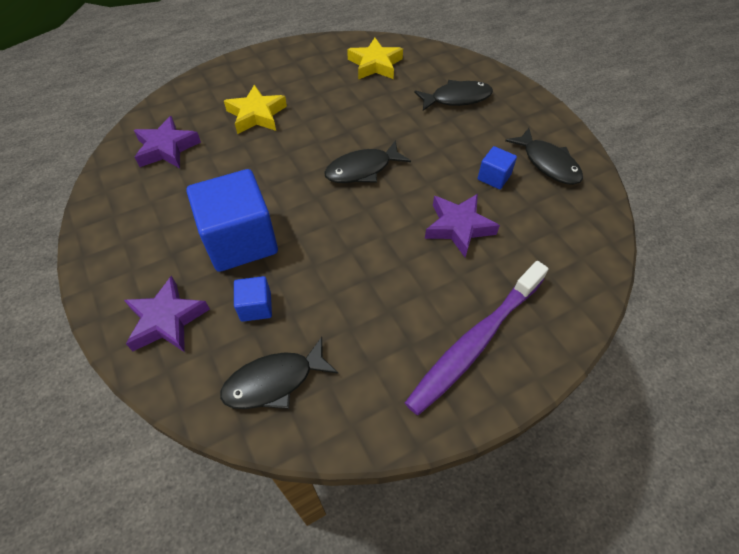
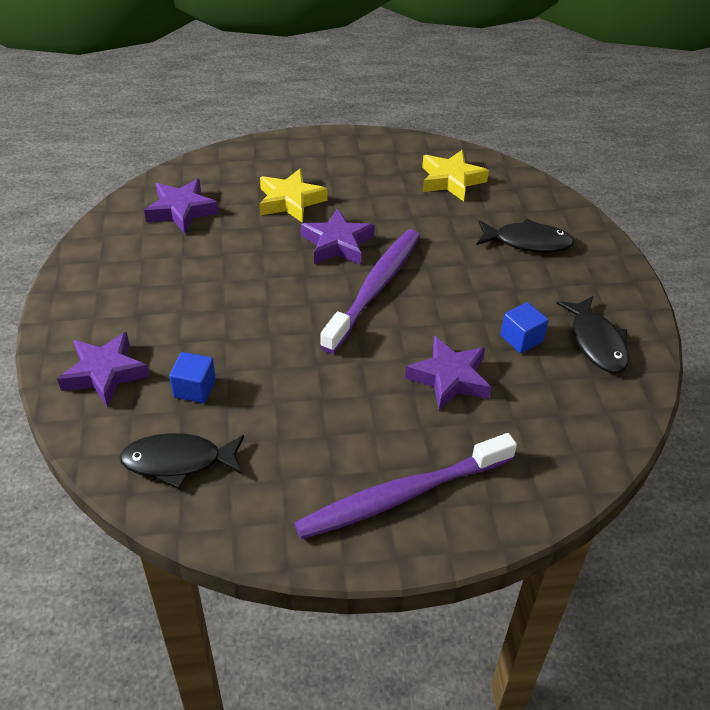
camera: 20 degrees right, 10 degrees down
(240, 240) = (210, 322): blue cube -> none
(313, 140) = (337, 244): none -> purple star
(362, 169) = (375, 288): black fish -> purple toothbrush

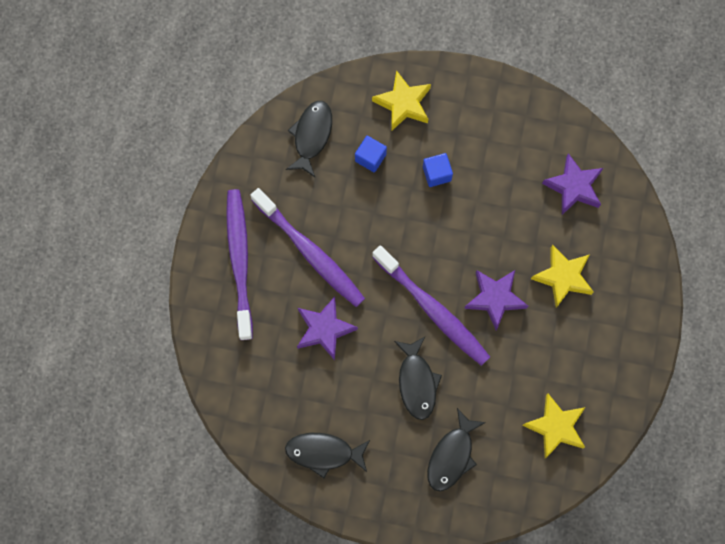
camera: 110 degrees right, 30 degrees up
(105, 373) = (403, 103): purple star -> yellow star
(354, 418) = (310, 252): none -> purple toothbrush
(466, 283) = (417, 382): none -> black fish
(521, 339) = (345, 398): blue cube -> blue cube (436, 173)

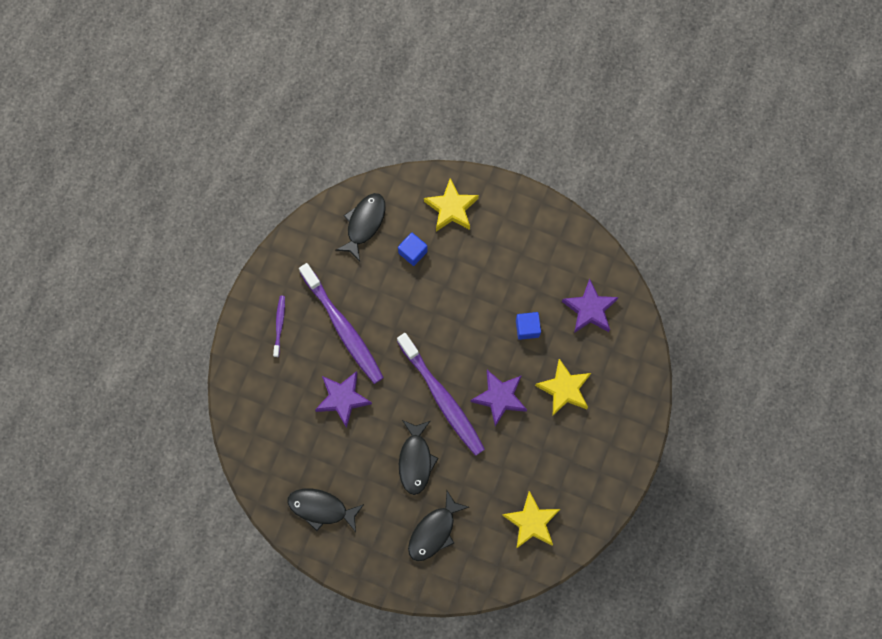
camera: 10 degrees right, 0 degrees up
(240, 261) = (279, 325): purple toothbrush -> purple toothbrush, size x0.45
(436, 173) = (469, 276): blue cube -> blue cube (527, 328)

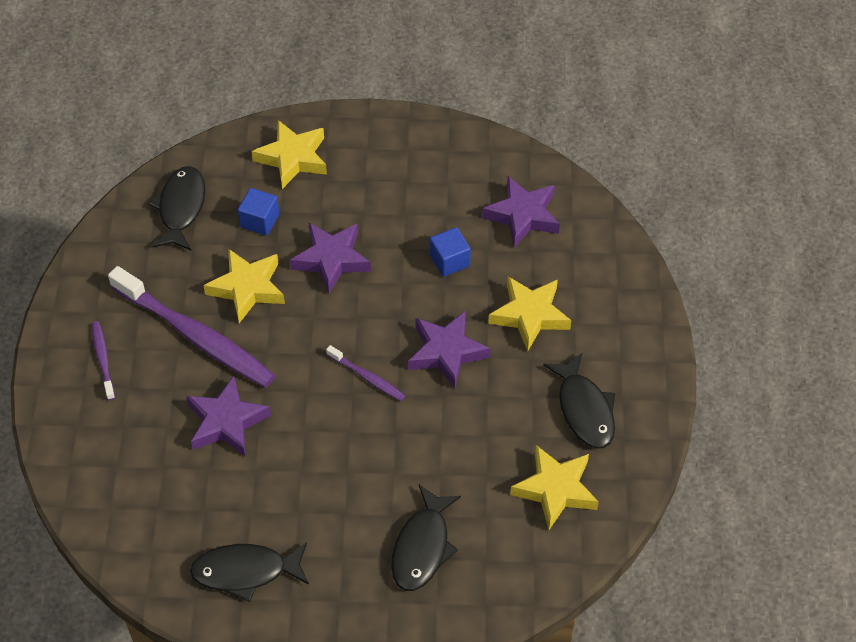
camera: 20 degrees left, 20 degrees down
(387, 303) = (247, 288): none -> yellow star
(416, 460) = (360, 465): black fish -> black fish (584, 409)
(442, 398) = (367, 377): purple toothbrush -> purple toothbrush, size x0.45
(450, 300) = (331, 260): none -> purple star

